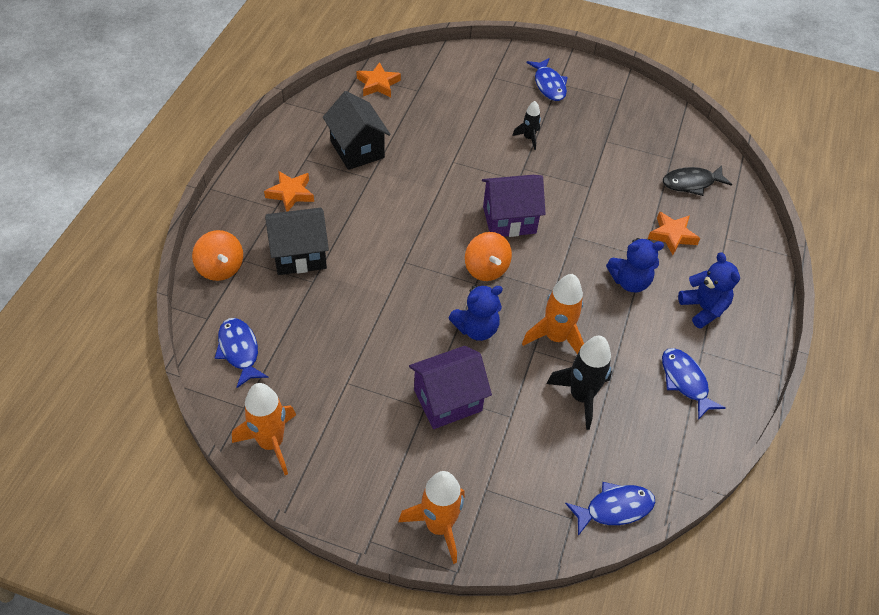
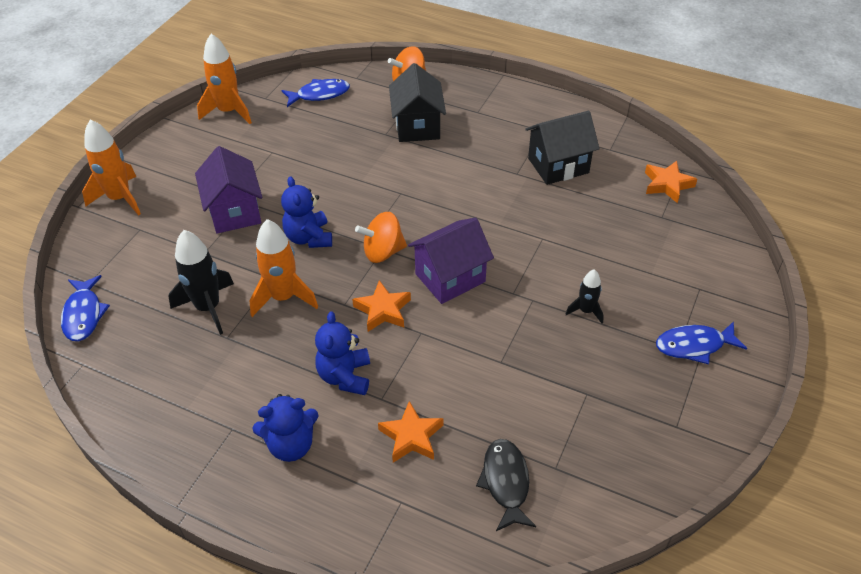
camera: 100 degrees right, 5 degrees down
(290, 194) = (495, 121): orange star -> orange star (383, 310)
(509, 220) = (450, 278): purple house -> purple house turned 60 degrees clockwise
(685, 381) = (198, 402): blue fish -> none

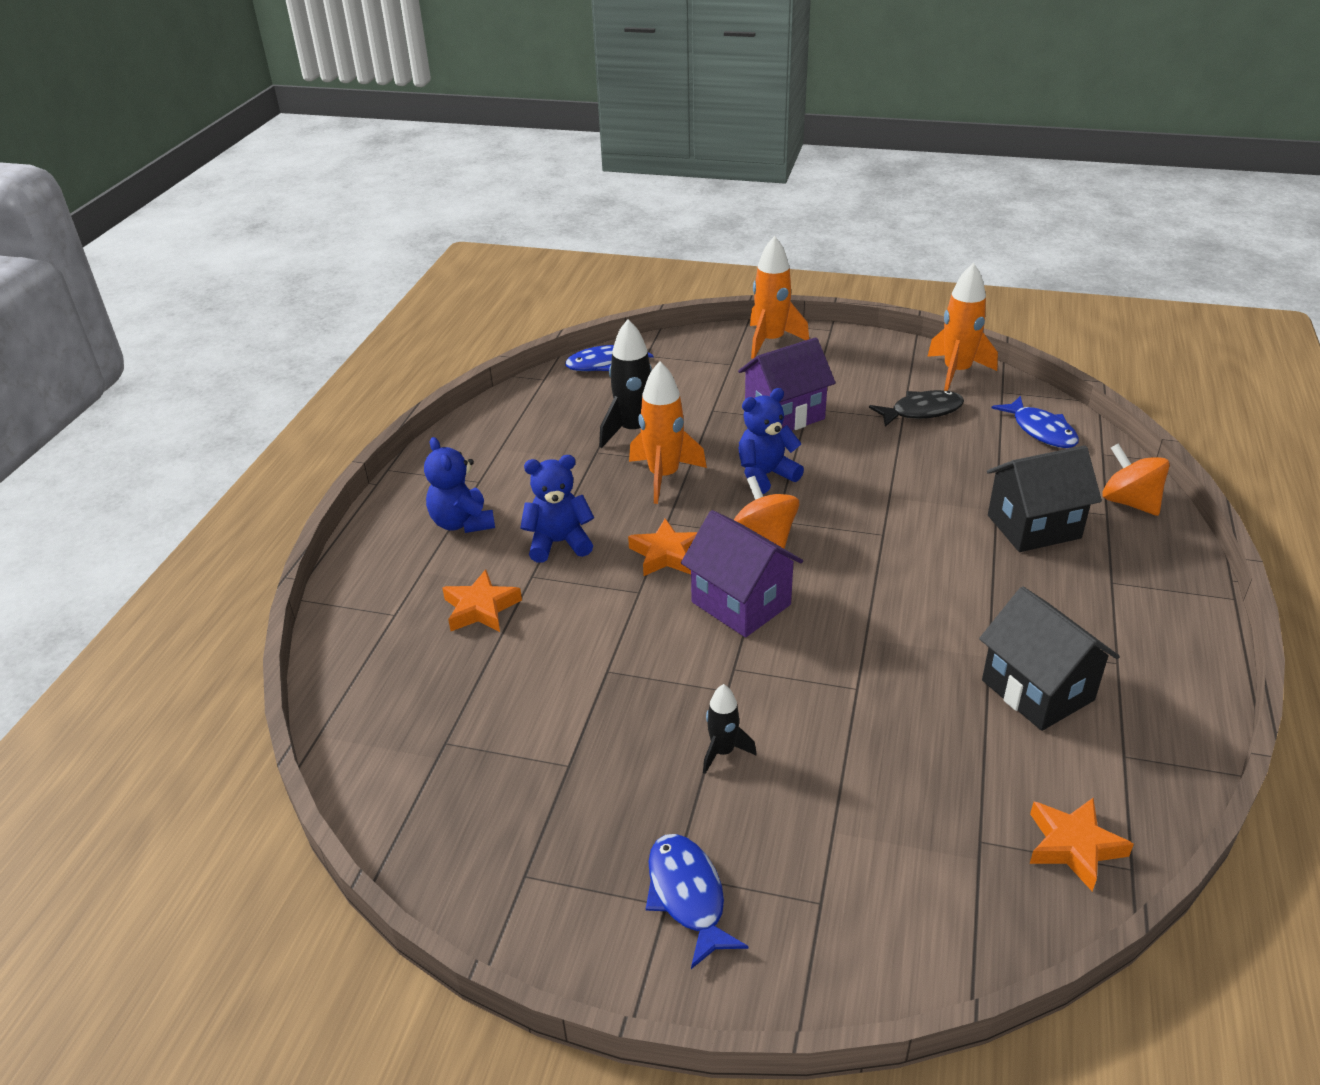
camera: 80 degrees right, 10 degrees down
(505, 482) = (422, 697): black fish -> black fish (922, 411)

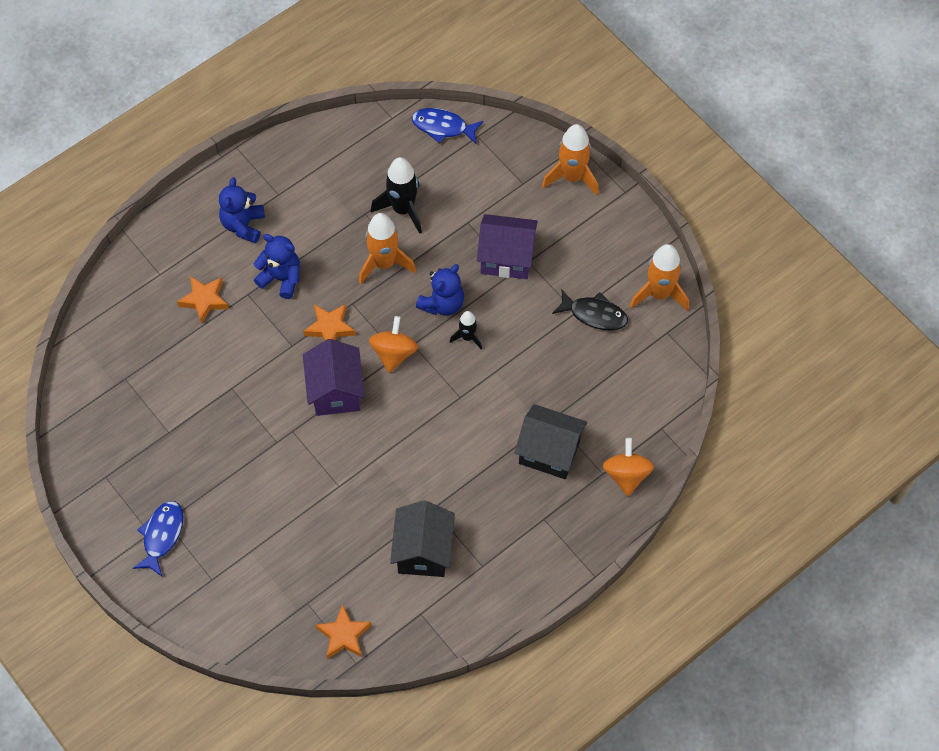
camera: 35 degrees right, 25 degrees up
(723, 752) = (242, 475): black rocket -> black rocket (467, 337)
(765, 475) = (442, 304): blue teddy bear -> blue teddy bear turned 120 degrees clockwise
(1041, 430) = (648, 383): blue fish -> none

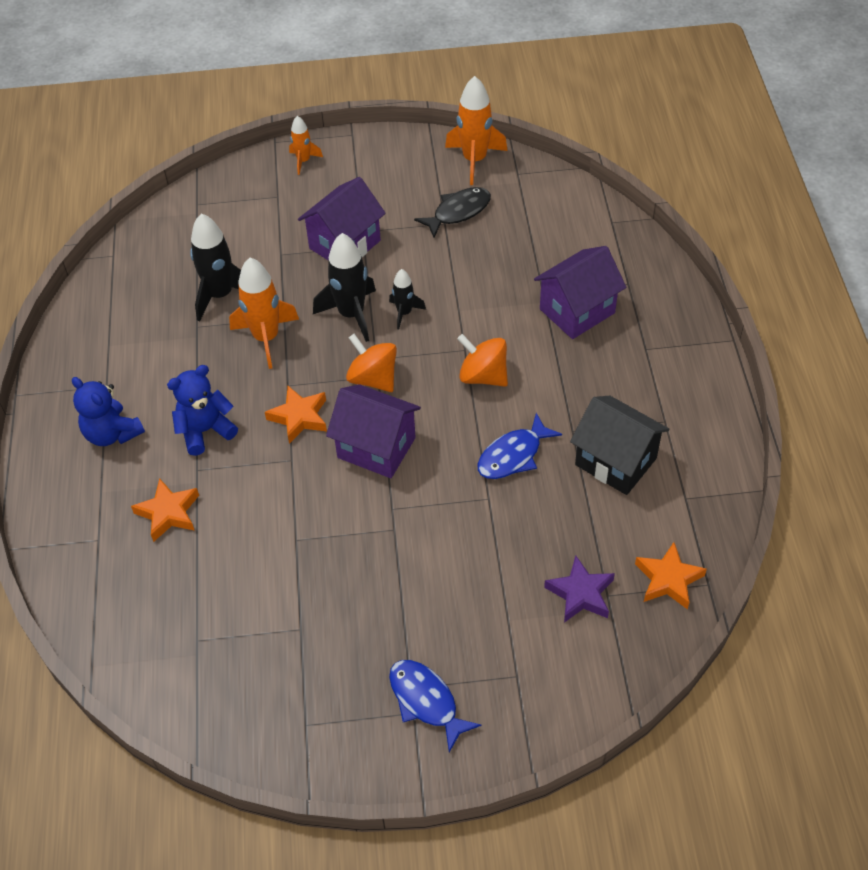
camera: 55 degrees left, 10 degrees down
(298, 585) = (580, 594): none -> purple star
(442, 304) = (351, 314): blue teddy bear -> black rocket
(443, 127) = (161, 223): blue fish -> blue fish (513, 455)
(549, 452) = (577, 311): black house -> purple house
(572, 177) = (303, 161): orange rocket -> orange rocket, size x0.56
(626, 475) = (642, 267): orange spinning top -> orange spinning top (483, 376)

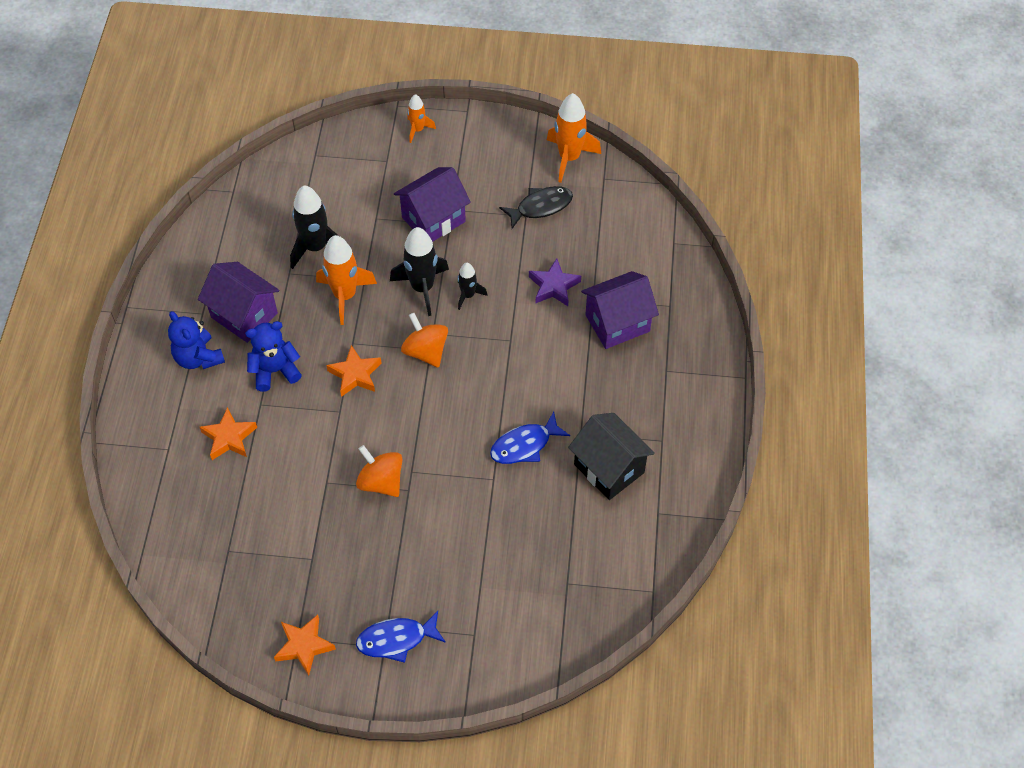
camera: 10 degrees right, 5 degrees up
(376, 448) = (412, 415): purple house -> purple house (244, 315)
(426, 701) = (396, 639): blue fish -> blue fish turned 75 degrees counterclockwise
(483, 376) = (519, 368): orange spinning top -> orange spinning top (381, 481)
(580, 594) = (545, 577): purple star -> purple star (554, 286)
(668, 579) = (621, 580): orange star -> orange star (304, 646)

